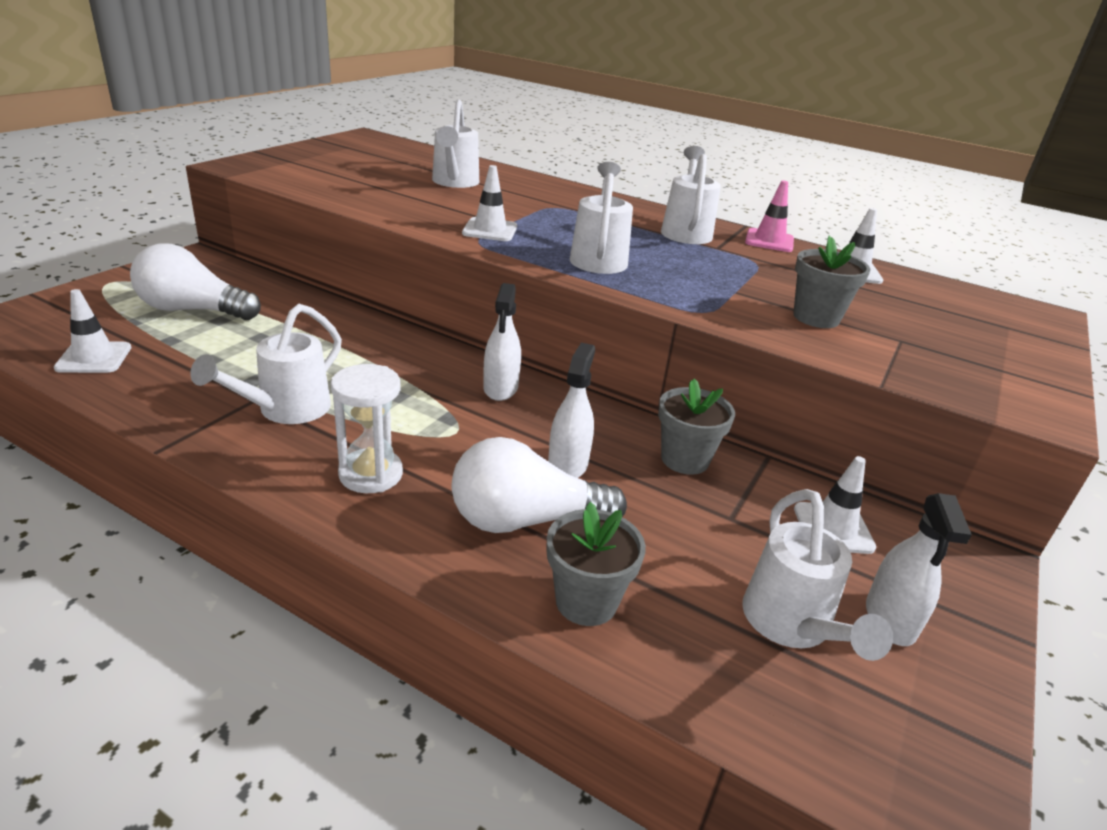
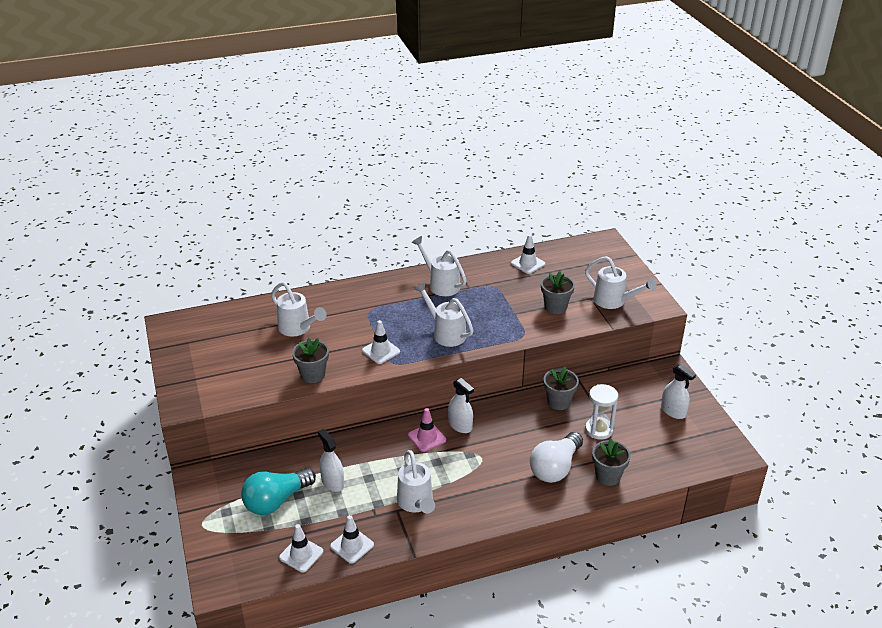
camera: 45 degrees left, 5 degrees up
(193, 310) = (276, 501): white light bulb -> turquoise light bulb
(371, 474) = (489, 497): white hourglass -> white hourglass (599, 430)
(381, 207) = (313, 375): none -> grey flower pot
(568, 465) = (533, 437): white spray bottle -> white spray bottle (332, 482)
(769, 241) = (476, 265): pink traffic cone -> pink traffic cone (427, 437)
(791, 626) = (657, 435): white watering can -> white watering can (614, 301)
(833, 528) = (627, 391): white traffic cone -> white traffic cone (352, 545)

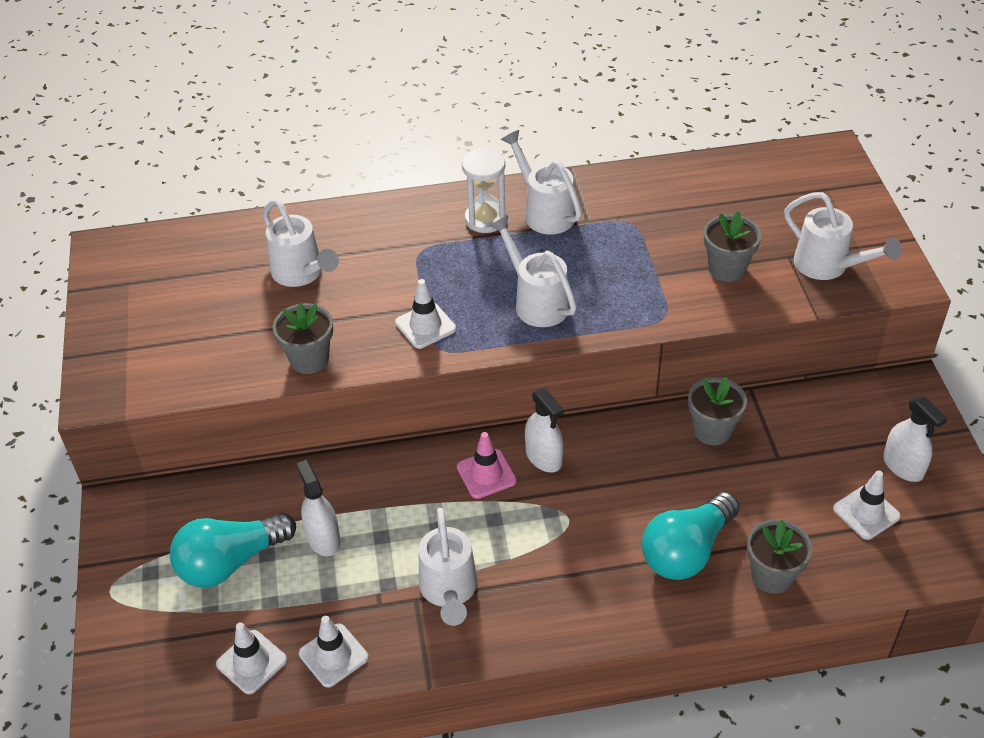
camera: 10 degrees right, 10 degrees up
(528, 263) = (694, 185): white traffic cone -> white traffic cone (866, 512)
(555, 468) = (687, 551): white light bulb -> turquoise light bulb
(599, 430) = (771, 488): white hourglass -> white hourglass (485, 219)

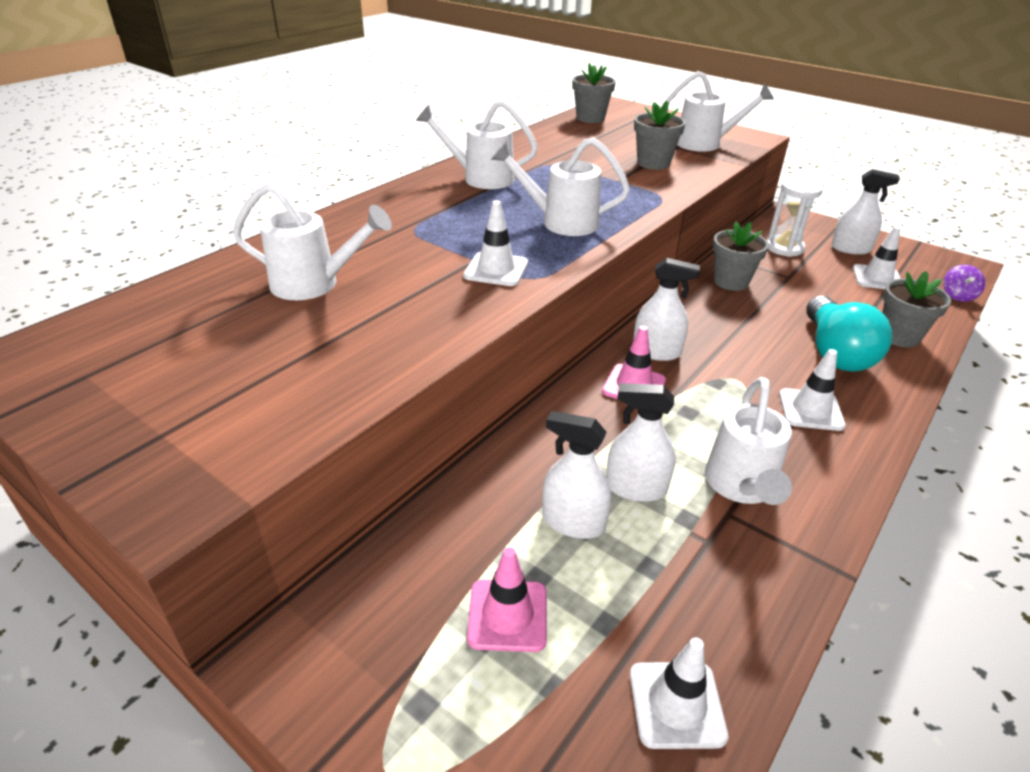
camera: 45 degrees left, 10 degrees down
(230, 562) = (507, 615): turquoise light bulb -> pink traffic cone
(309, 359) = (420, 338): grey flower pot -> grey flower pot (590, 118)
(333, 655) = (740, 622): white traffic cone -> white traffic cone (810, 410)
(385, 544) = (636, 488): none -> white spray bottle
(449, 591) = (741, 486): white watering can -> white watering can turned 60 degrees clockwise
(485, 219) = (440, 196): white hourglass -> white hourglass (784, 248)
(915, 580) = (957, 296): none -> purple spinning top

